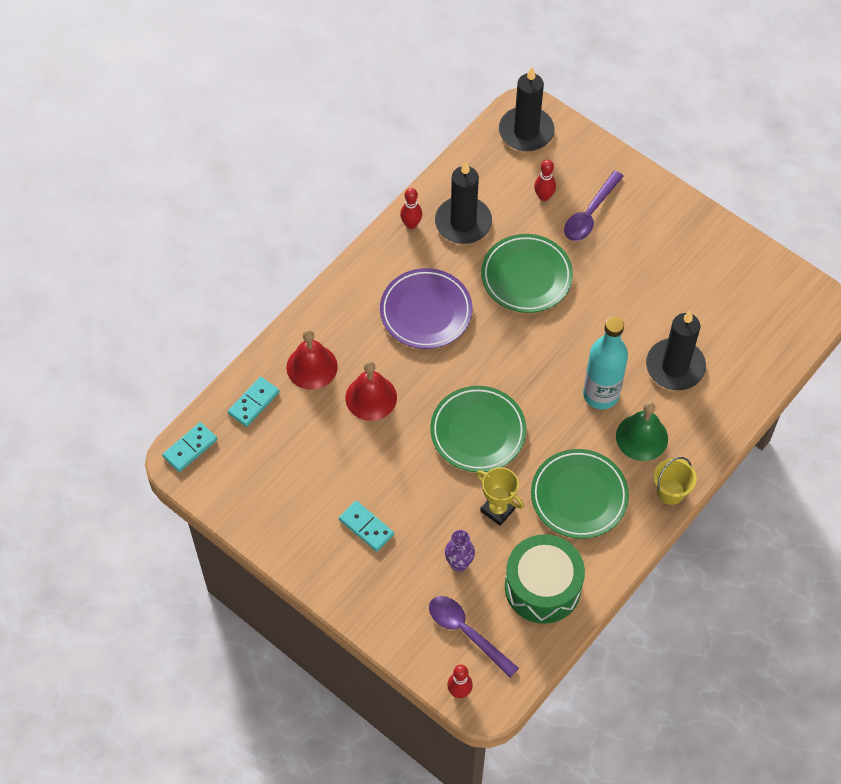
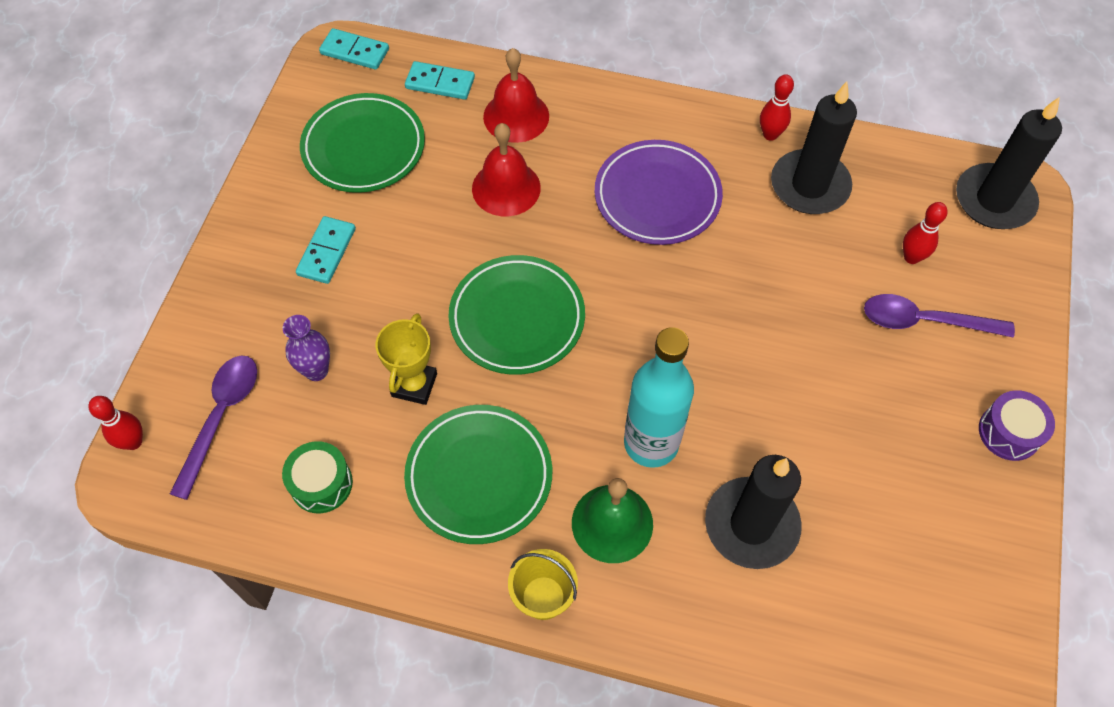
camera: 65 degrees right, 0 degrees up
(526, 276) = (777, 284): green plate -> green plate (364, 147)
(542, 587) = (321, 483): green drum -> green drum, size x0.55
(679, 212) = (1009, 432): none -> purple drum

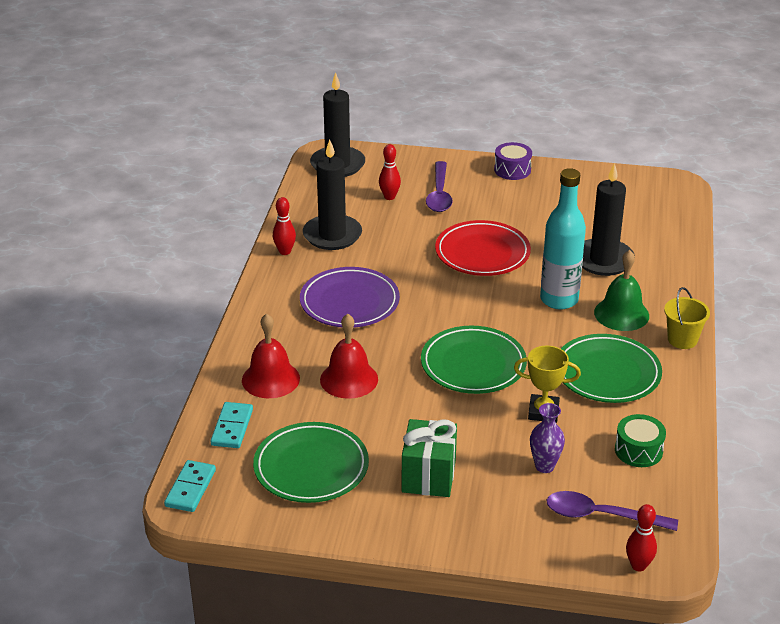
camera: 95 degrees left, 25 degrees down
(326, 252) = (428, 476): turquoise domino -> green gift
(768, 359) = (482, 253): none -> red plate

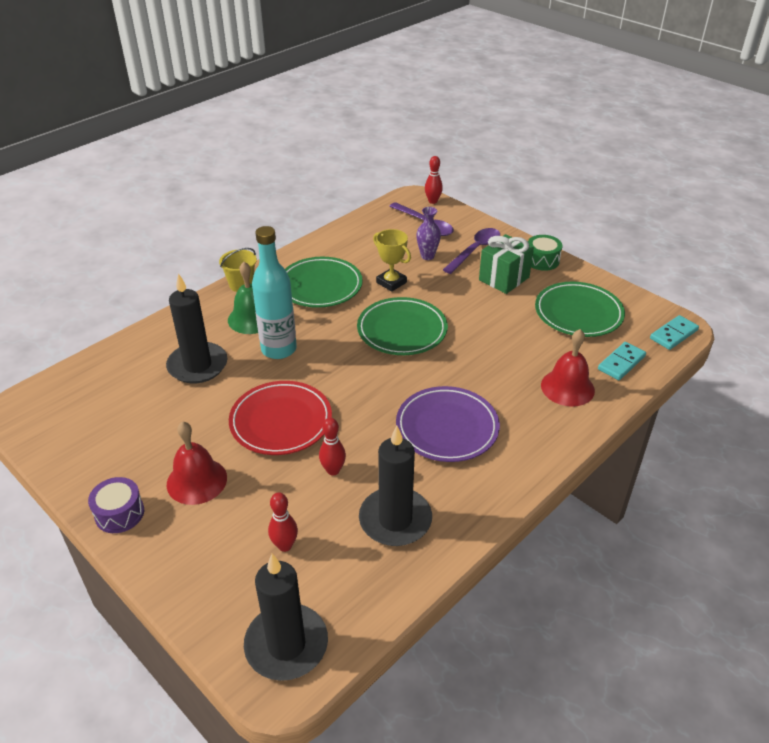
camera: 145 degrees left, 5 degrees up
(285, 251) = (462, 522): red bowling pin -> red bowling pin (333, 470)
(349, 379) = (504, 360): red bell -> red bell (197, 481)
(439, 194) = (232, 519): purple spoon -> purple spoon (475, 250)
(638, 450) = (363, 242): green drum -> green drum (542, 260)

